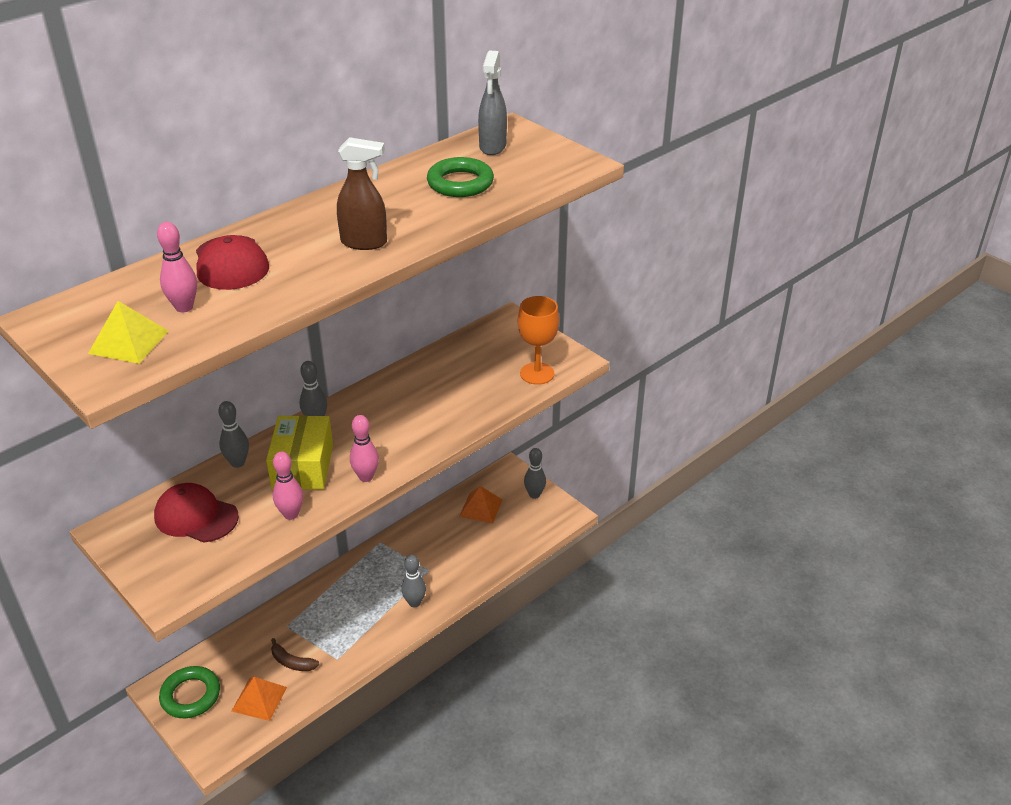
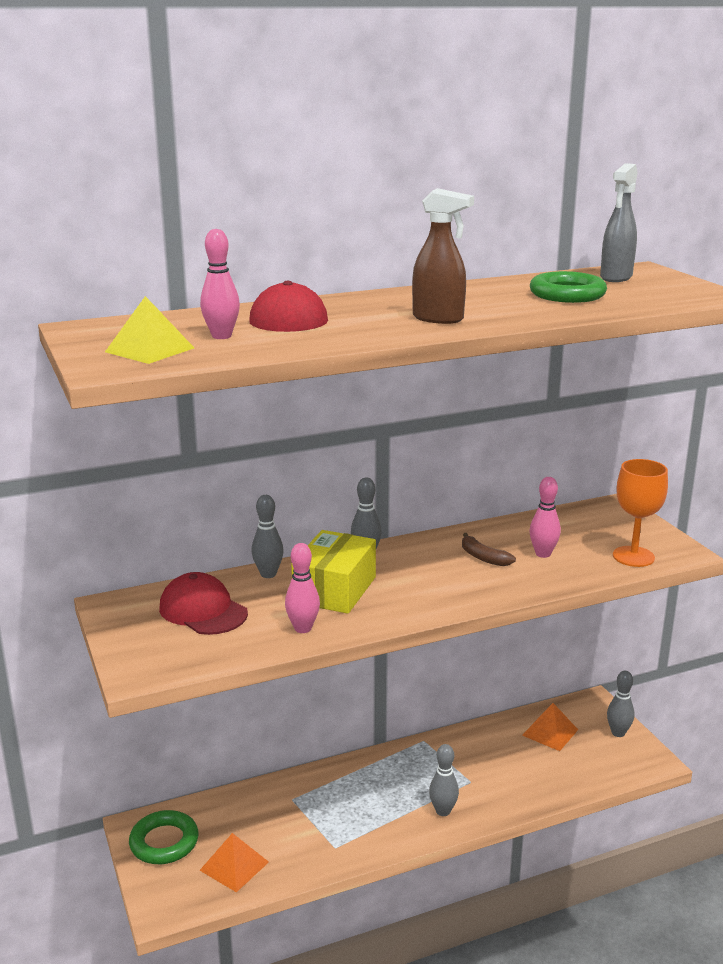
camera: 20 degrees right, 15 degrees down
(292, 662) = (284, 837): brown banana -> brown banana (483, 557)
(366, 477) = (400, 612): pink bowling pin -> pink bowling pin (543, 554)

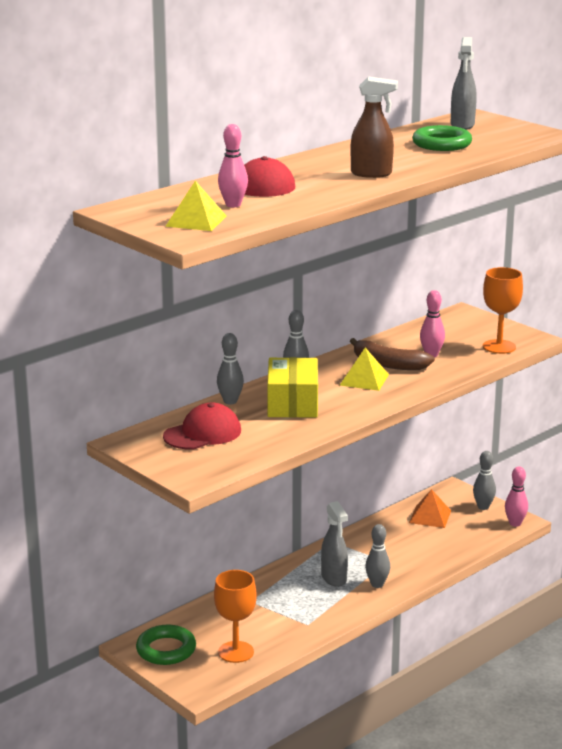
camera: 20 degrees left, 0 degrees up
(203, 610) = (202, 433): red cap -> red cap turned 120 degrees clockwise
(234, 866) = (236, 652): orange pyramid -> orange goblet
(303, 628) = (291, 432): pink bowling pin -> pink bowling pin (515, 523)
(399, 791) = (334, 578): none -> grey spray bottle
(441, 573) = (364, 379): none -> yellow pyramid
(483, 557) = (388, 364): brown banana -> brown banana, size x1.58

